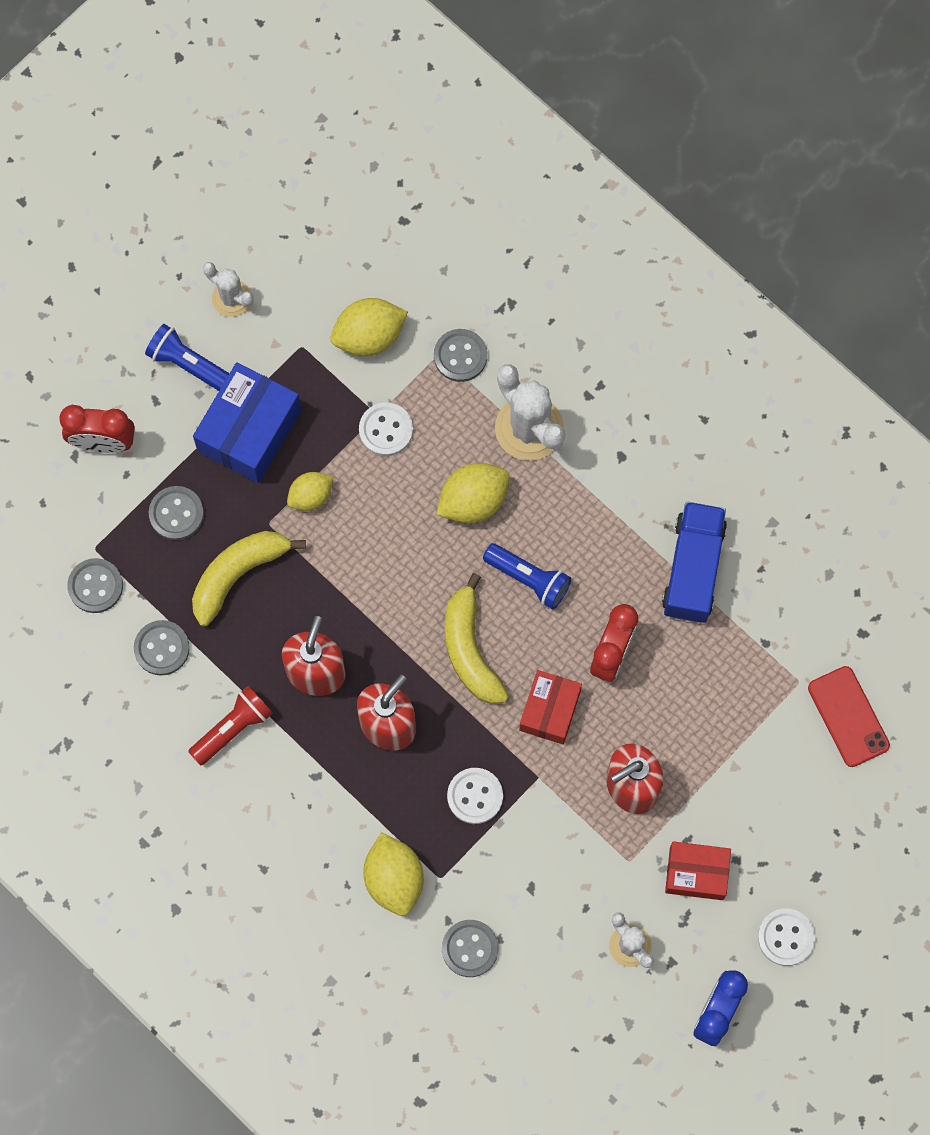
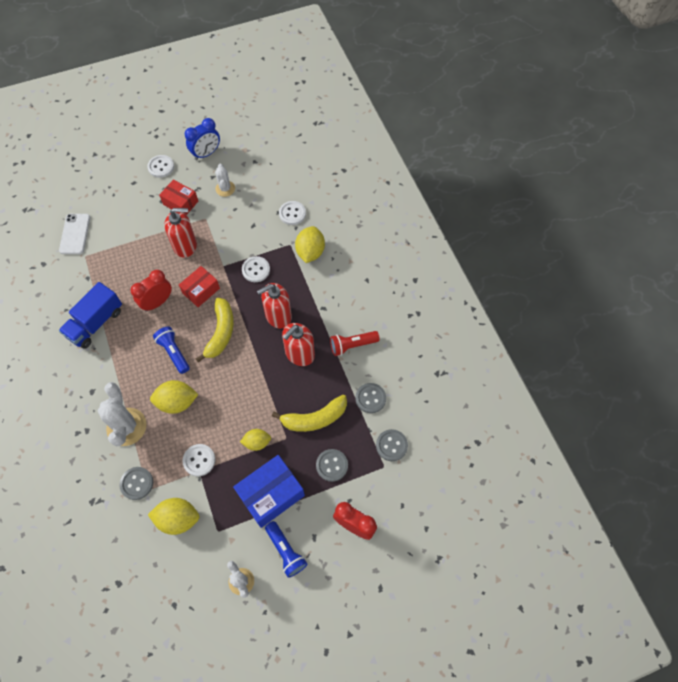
camera: 155 degrees left, 10 degrees down
(470, 948) = (292, 213): grey button -> white button
(848, 716) = (75, 234): red phone -> white phone

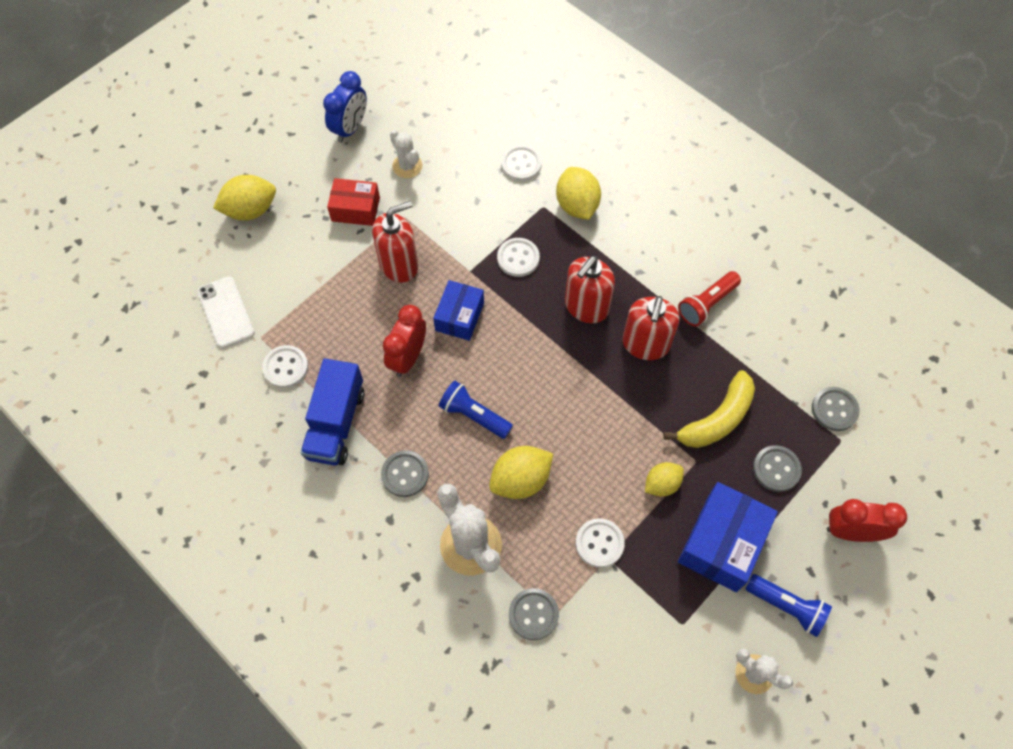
camera: 25 degrees left, 0 degrees up
(161, 167) = (296, 171): white button -> white button (286, 367)
(178, 519) = (619, 634): yellow lemon -> yellow lemon (250, 210)
(201, 290) = (459, 316): red box -> blue box
(221, 332) = (522, 361): yellow banana -> none
(370, 398) = (771, 362): grey button -> grey button (405, 474)

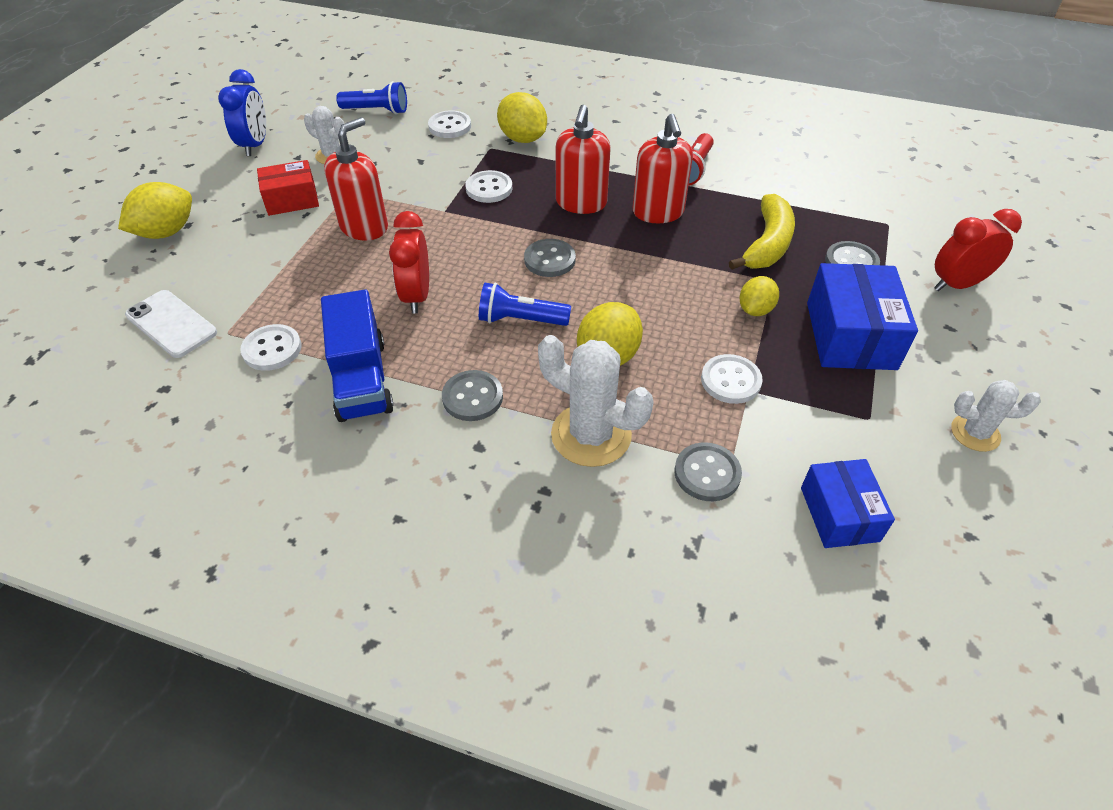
camera: 25 degrees left, 15 degrees down
(459, 316) = (455, 247): blue box -> blue box (839, 514)
(786, 606) = (954, 363): blue flashlight -> blue flashlight (376, 110)
(834, 410) = (863, 205): grey button -> grey button (549, 260)

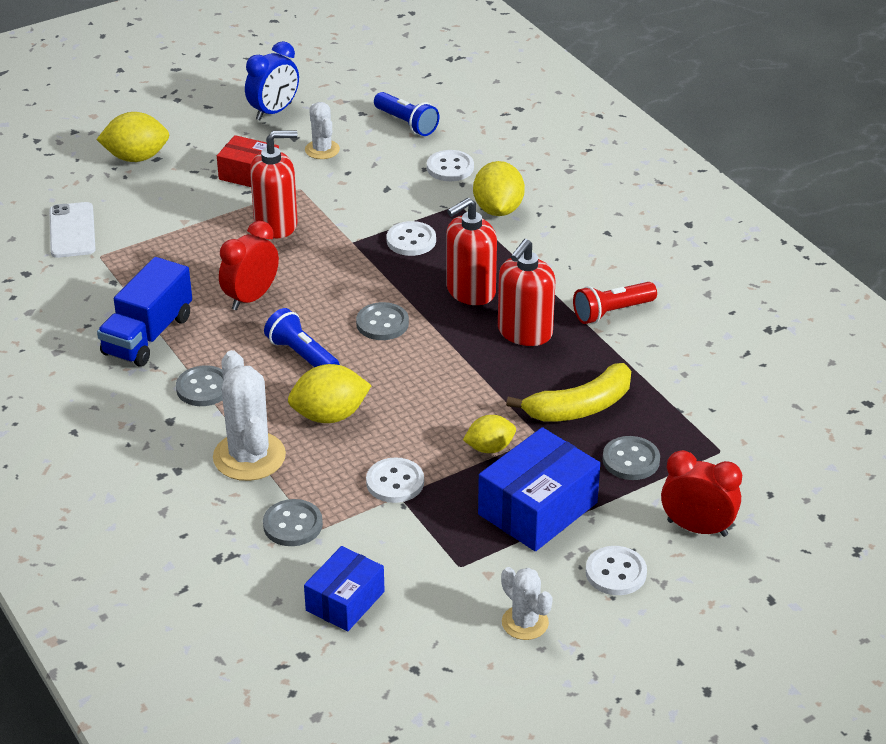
camera: 40 degrees right, 10 degrees down
(272, 349) = (115, 283): white button -> white button (616, 573)

